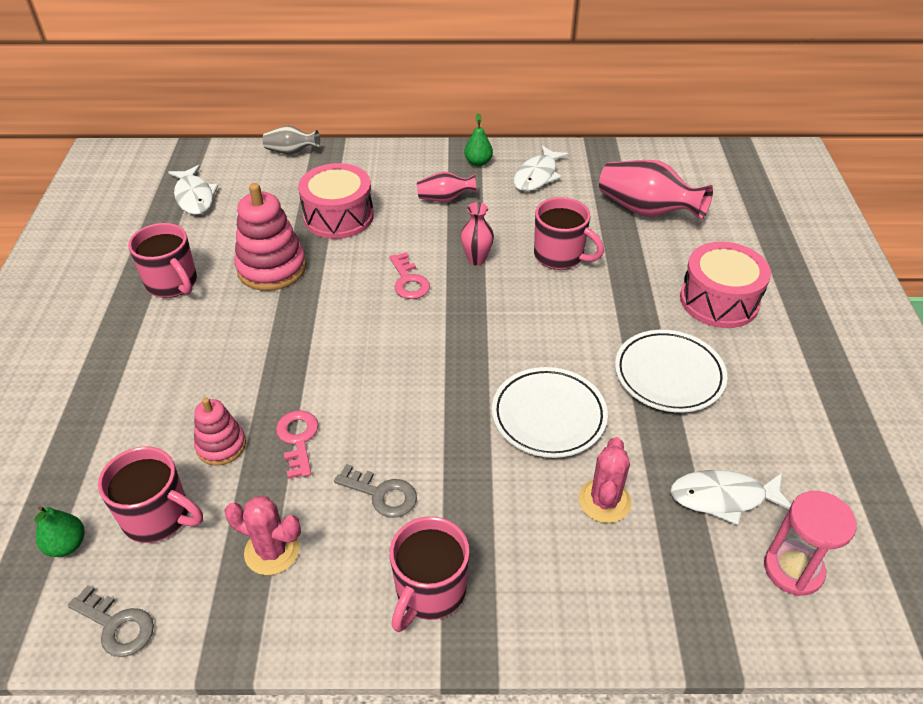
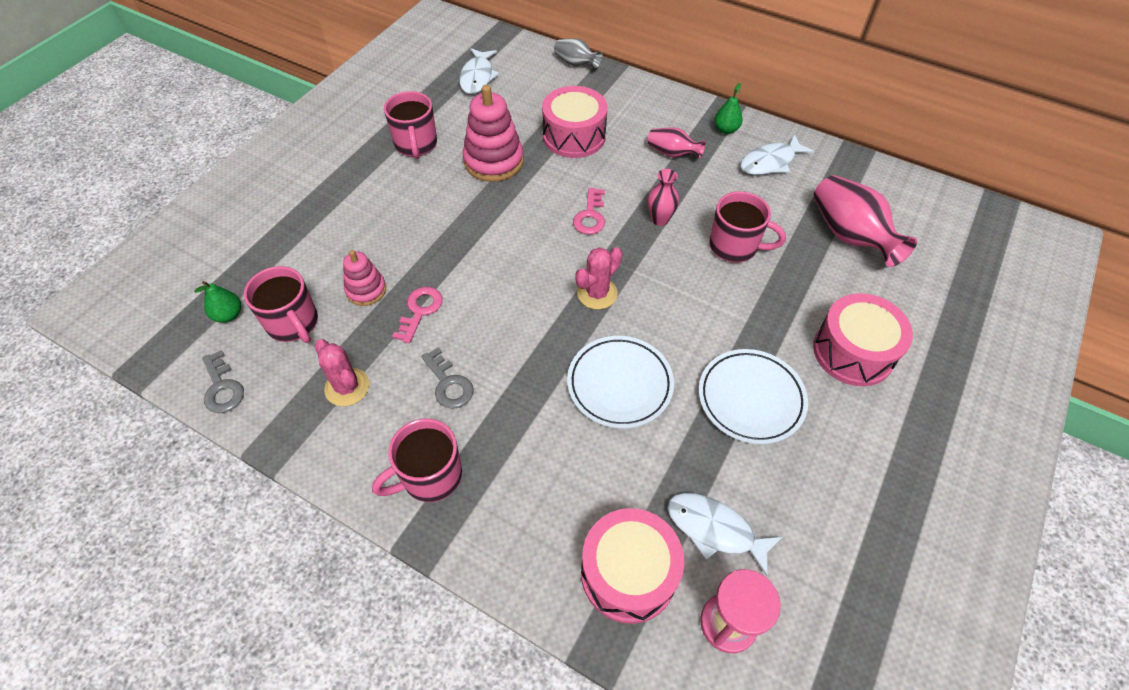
camera: 30 degrees right, 10 degrees up
(560, 256) = (734, 247): pink mug -> pink mug turned 45 degrees counterclockwise
(604, 501) = (612, 478): pink cactus -> pink cactus (597, 293)
(681, 575) = (628, 573): none -> pink drum

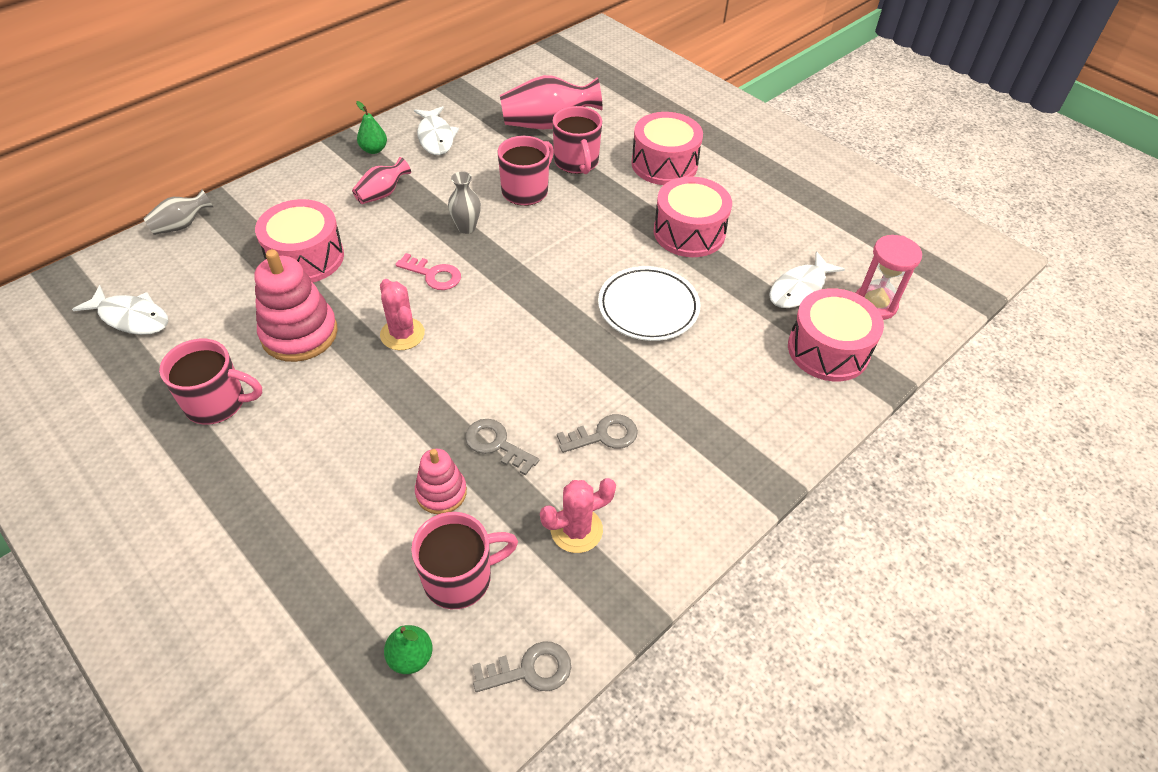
camera: 75 degrees left, 5 degrees down
(420, 310) = (496, 444): pink key -> grey key
(430, 476) = (708, 470): pink mug -> pink mug (576, 162)
(597, 293) = (538, 296): pink cactus -> pink cactus (402, 334)
(660, 219) = (466, 227): pink vase -> grey vase
(751, 398) = (689, 232): white plate -> pink drum

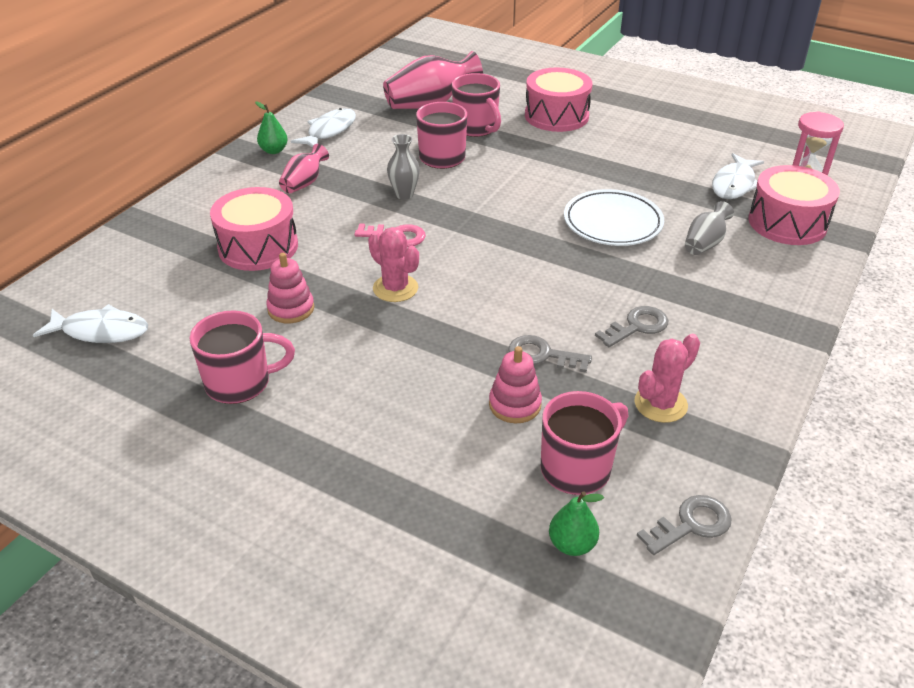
camera: 15 degrees left, 10 degrees down
(182, 225) = (109, 245): grey vase -> grey vase (704, 243)
(299, 334) = (291, 309): pink stacking toy -> pink stacking toy, size x0.59
(435, 137) = (329, 131): white fish -> white fish turned 120 degrees counterclockwise
(689, 232) = (611, 161): pink drum -> none

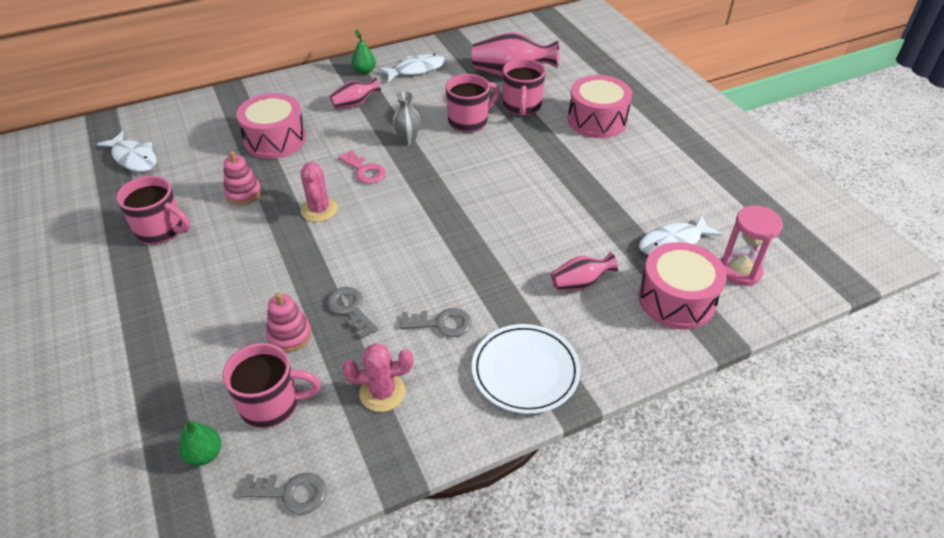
camera: 35 degrees right, 5 degrees up
(612, 223) = (528, 230): white plate -> white plate (525, 371)
(704, 243) = (580, 283): grey vase -> pink vase

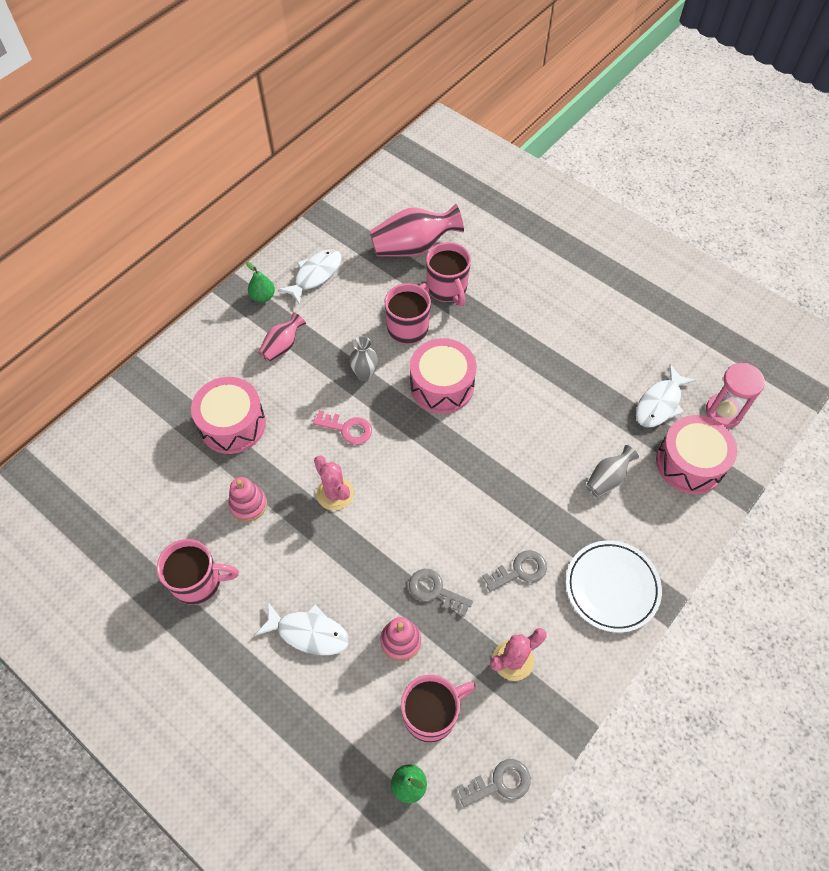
camera: 25 degrees left, 15 degrees up
(134, 158) = (100, 506): white fish -> white fish (308, 633)
(580, 283) = (607, 479): pink vase -> grey vase
(597, 120) = (525, 281): pink drum -> pink drum (442, 385)

